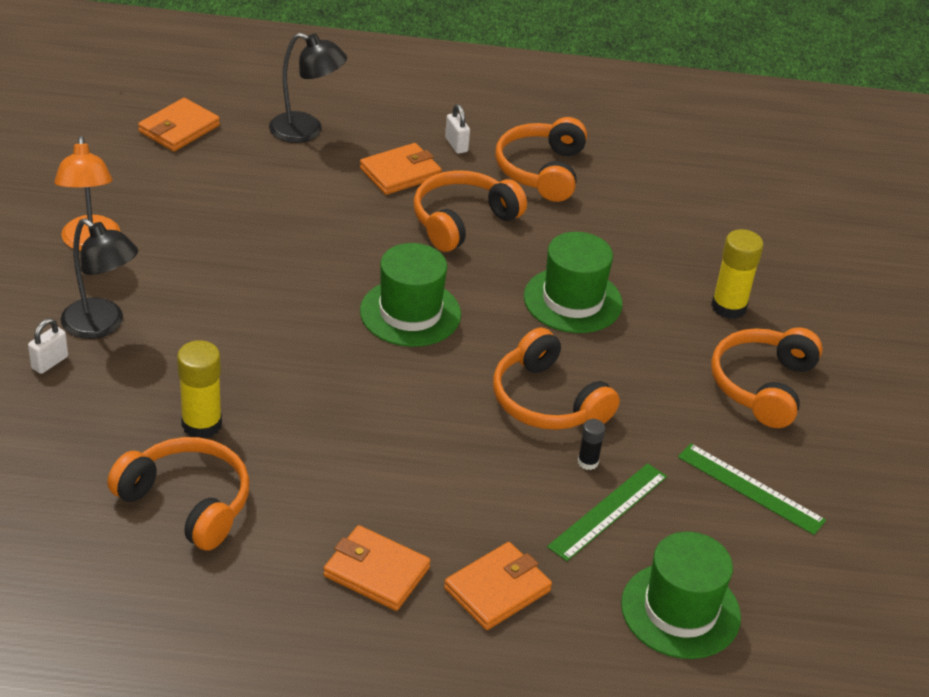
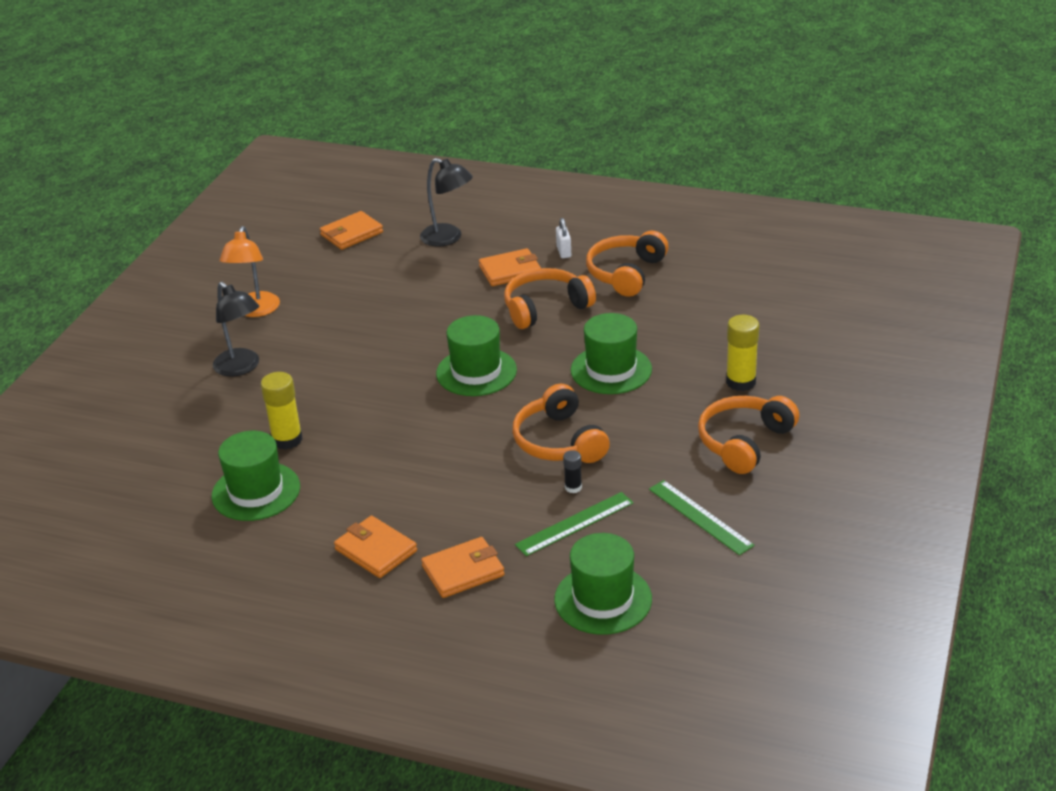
camera: 20 degrees right, 5 degrees down
(50, 362) = (195, 391): white padlock -> none
(187, 502) = (256, 491): orange headphones -> green hat

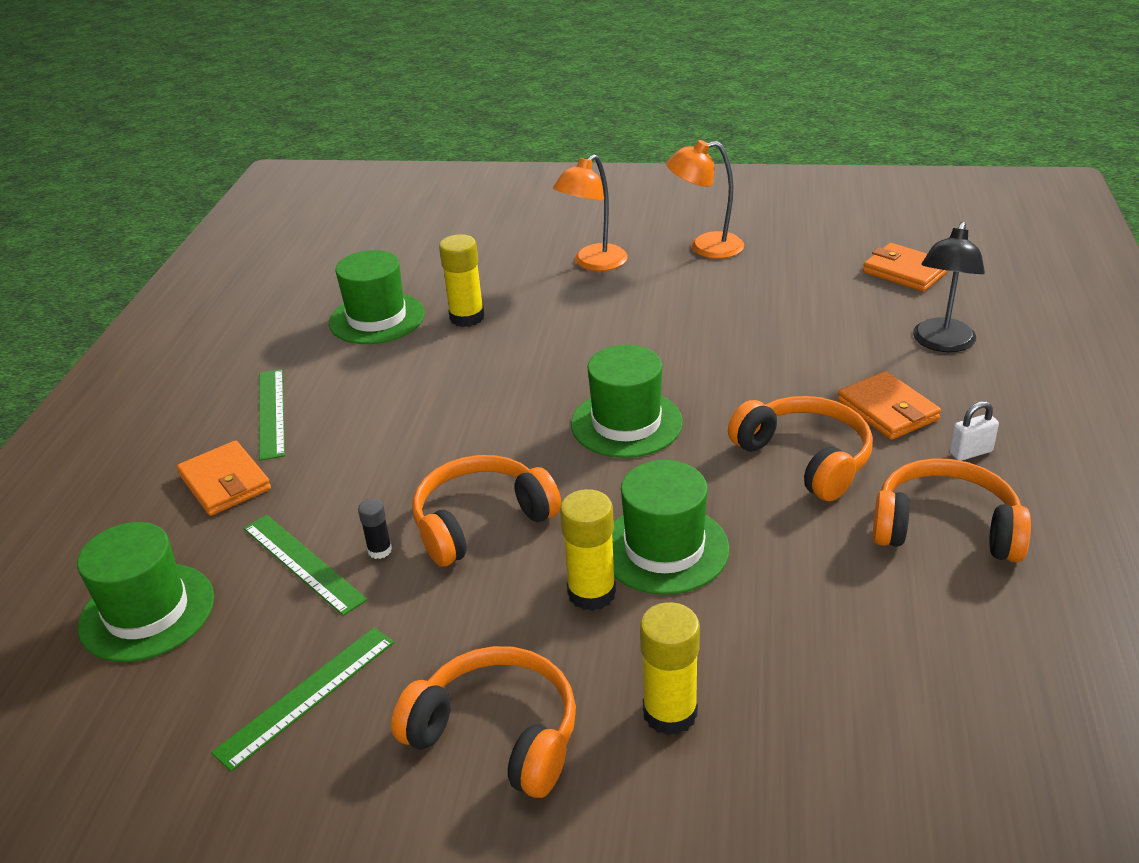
camera: 80 degrees right, 0 degrees up
(241, 368) = (593, 263): black lamp -> orange lamp
(376, 550) = (271, 413): orange wallet -> green ruler
(641, 400) = (591, 593): none -> yellow glue stick

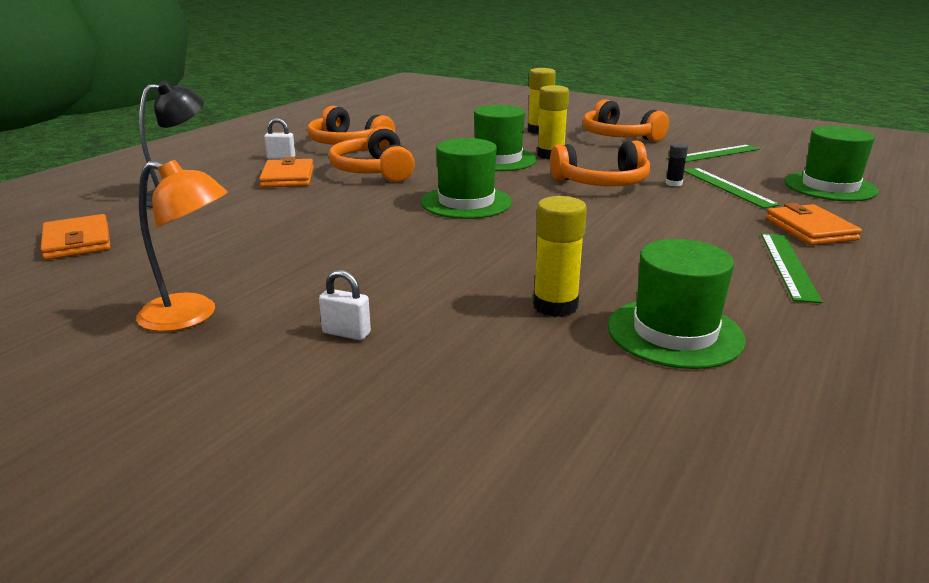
camera: 160 degrees left, 10 degrees down
(593, 263) = (346, 333): orange lamp -> white padlock

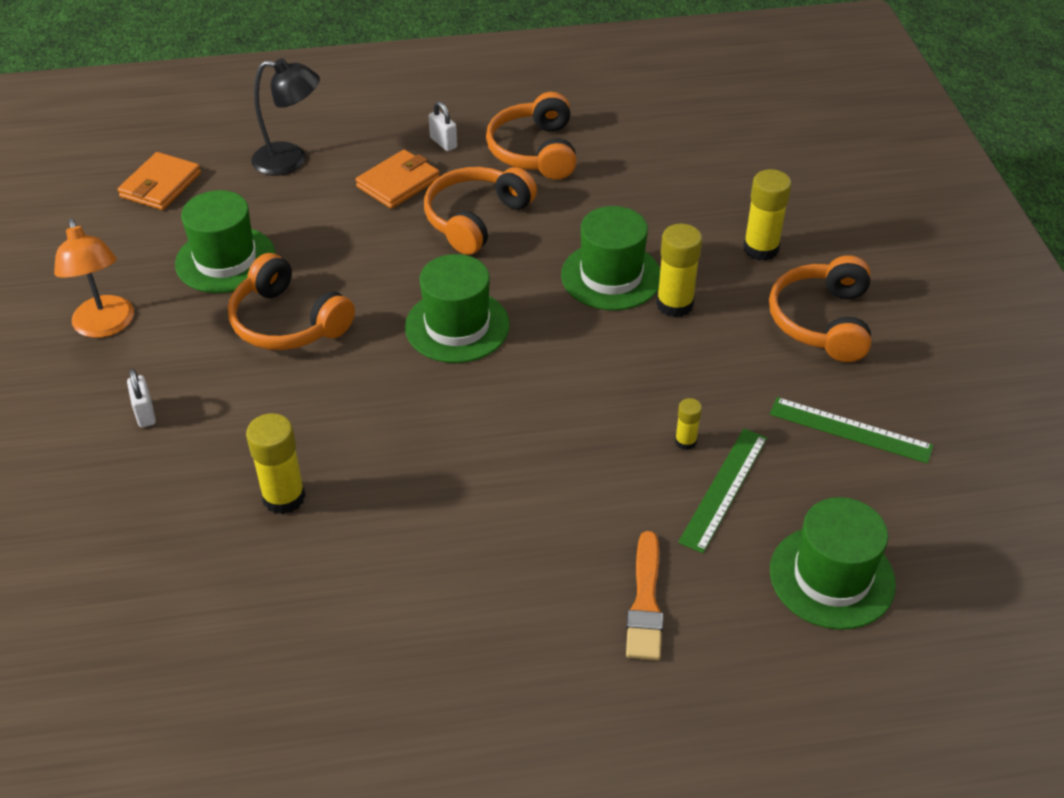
camera: 50 degrees right, 20 degrees up
(602, 182) = (623, 386): orange headphones -> orange headphones (287, 322)
(673, 183) = (685, 441): black glue stick -> yellow glue stick
(674, 333) = (296, 588): green hat -> green hat (225, 260)
(788, 265) = (517, 615): green ruler -> none
(810, 229) = (645, 602): orange wallet -> orange brush

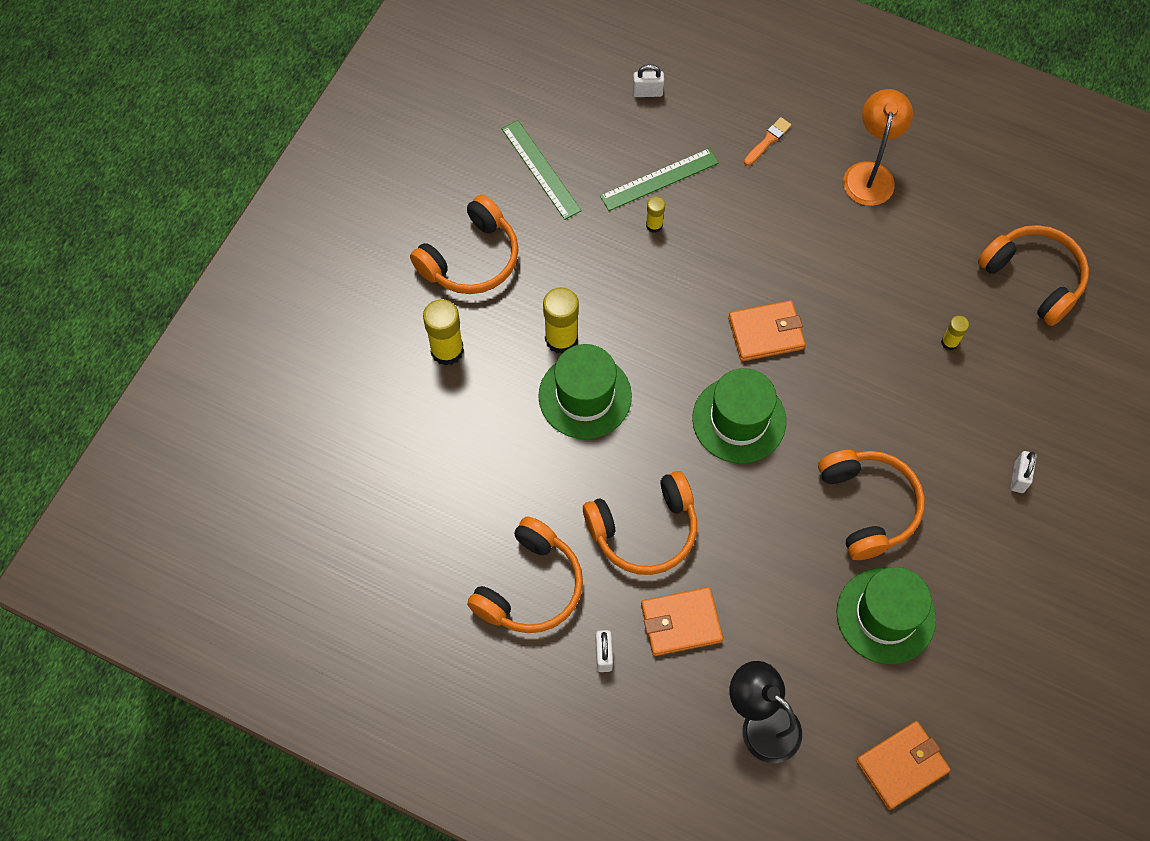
camera: 145 degrees left, 20 degrees up
(106, 326) = (1018, 594): orange lamp -> orange lamp (870, 174)
(216, 620) = (1033, 278): none -> orange headphones
(284, 497) = (949, 342): yellow glue stick -> yellow glue stick, size x0.53
(487, 406) = (766, 333): none -> orange wallet
(645, 602) = (768, 141): orange brush -> orange brush, size x0.63
(832, 577) = (647, 92): green hat -> white padlock

